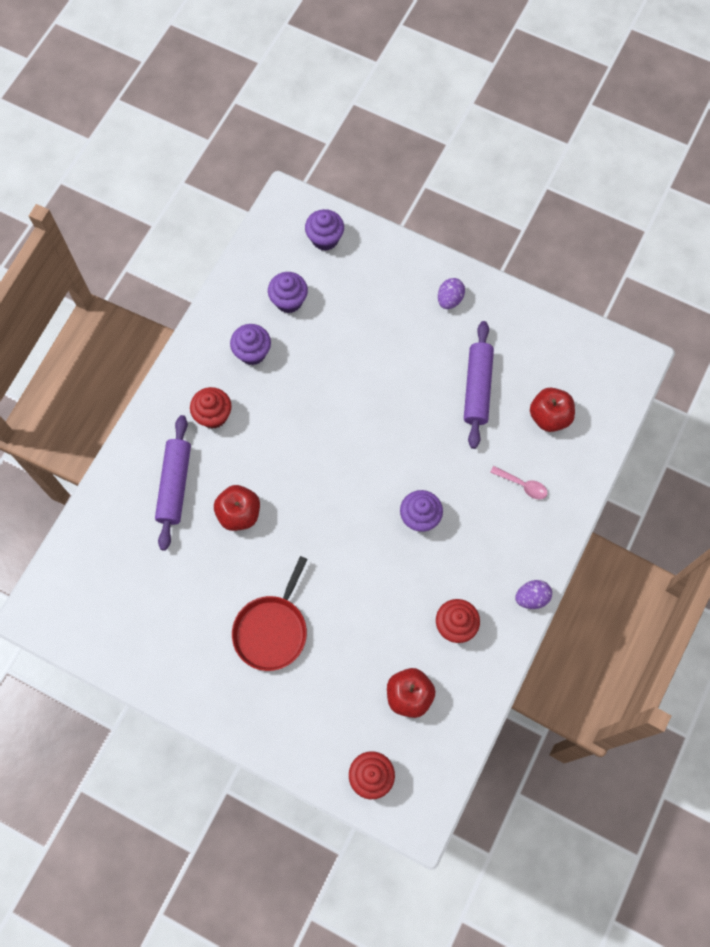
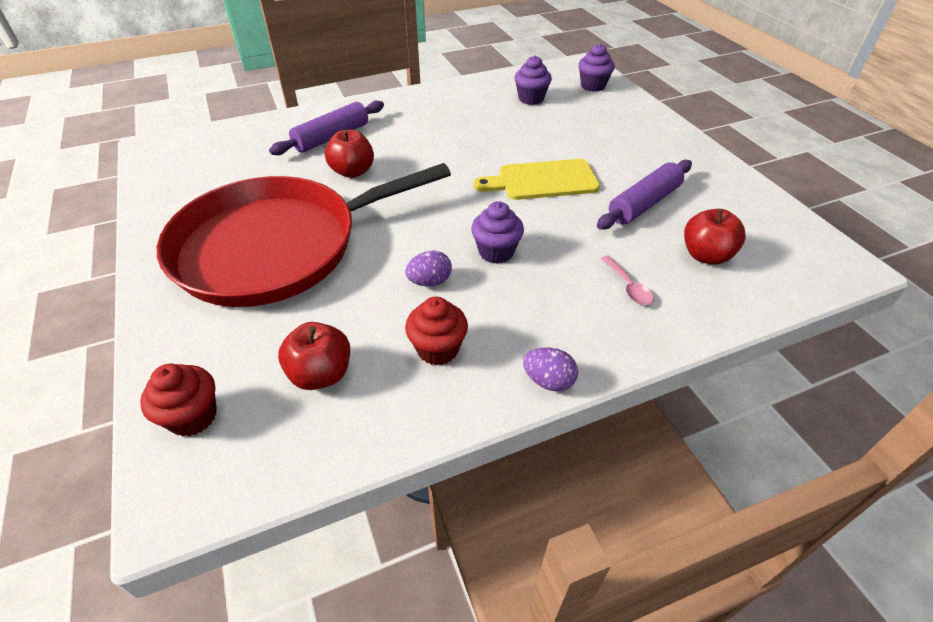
camera: 40 degrees right, 25 degrees down
(213, 415) = (406, 121): red cupcake -> none
(252, 352) = (473, 108): purple cupcake -> none
(272, 630) = (277, 247): red pan -> red pan, size x2.11
(389, 414) = (542, 180): none -> yellow cutting board
(449, 299) = (668, 148): purple egg -> purple egg (430, 282)

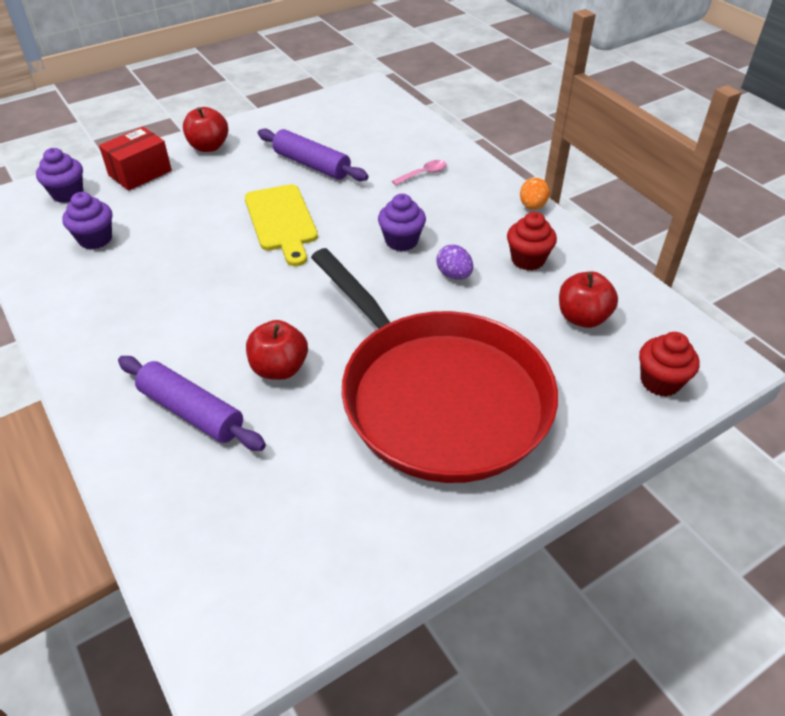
camera: 100 degrees left, 0 degrees up
(548, 381) = (532, 206): purple egg -> orange egg
(624, 113) = (140, 173): none -> red box
(705, 255) = (376, 140): red apple -> red apple (209, 147)

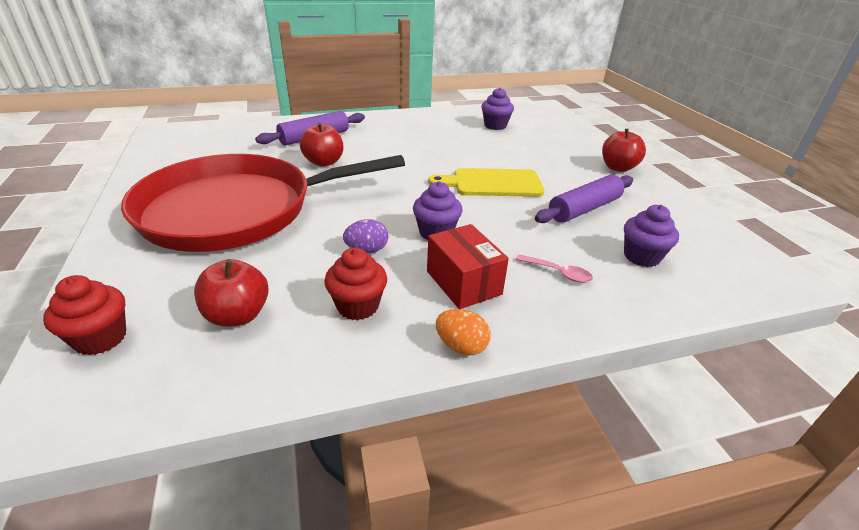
camera: 105 degrees right, 10 degrees down
(67, 194) = (552, 121): purple cupcake -> purple cupcake (641, 256)
(140, 173) = (576, 142): red box -> red box (463, 282)
(423, 174) = (558, 273): pink spoon -> pink spoon turned 45 degrees counterclockwise

